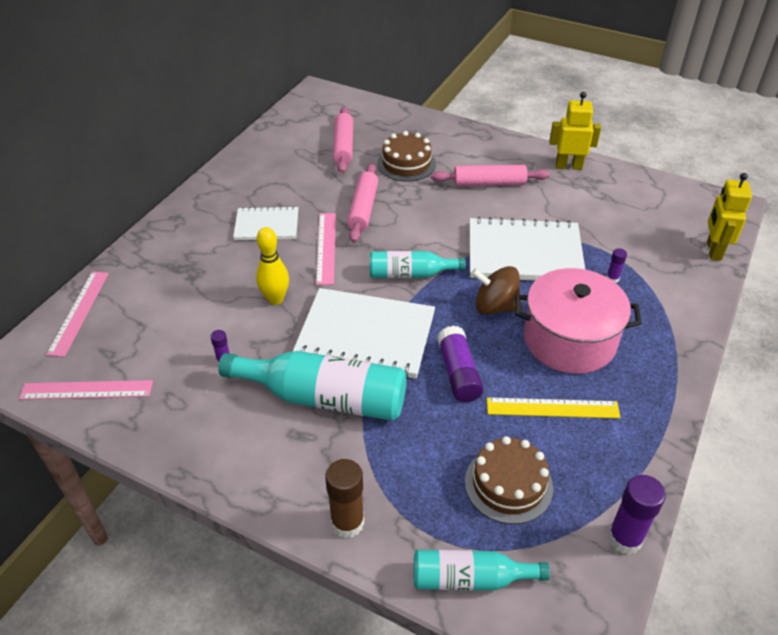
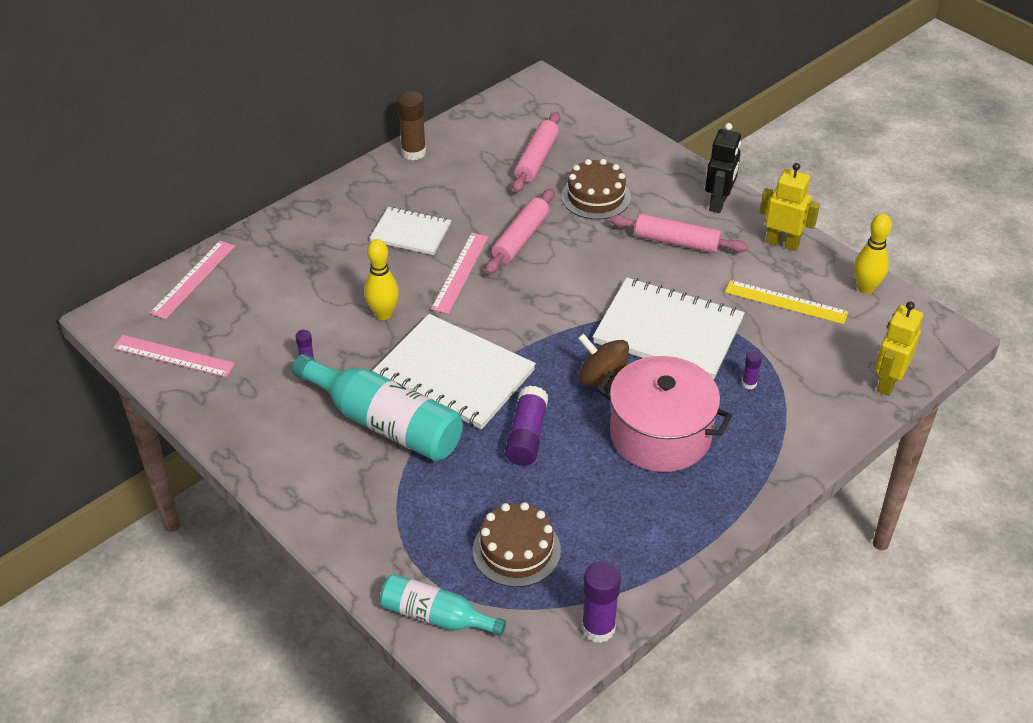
camera: 20 degrees right, 0 degrees up
(347, 522) = (352, 538): brown glue stick -> brown glue stick (413, 152)
(410, 274) = (532, 323): turquoise bottle -> none
(503, 148) = (718, 203): none -> black robot
(552, 408) = (601, 495): yellow ruler -> yellow ruler (786, 302)
(649, 185) = (865, 288): none -> yellow bowling pin

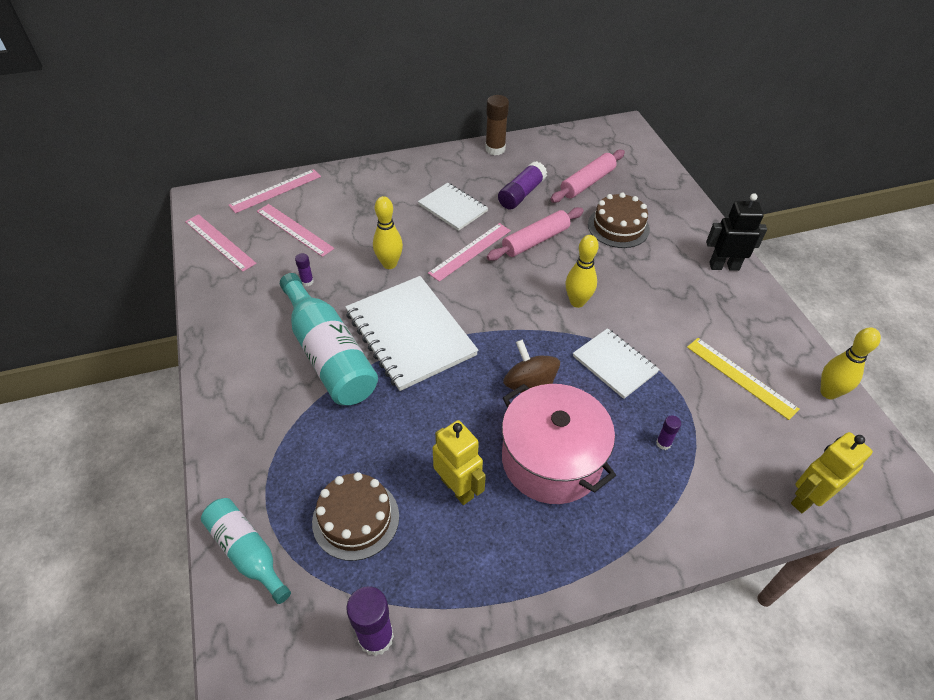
camera: 25 degrees right, 5 degrees up
(250, 314) = (294, 229): none -> pink ruler
(527, 436) = (434, 412): purple glue stick -> purple glue stick (521, 194)
(599, 286) = (577, 302): none -> yellow bowling pin
(668, 331) = (614, 364): white notebook -> white notebook, size x0.57
(677, 242) = (667, 287): pink rolling pin -> none
(718, 203) = (724, 266): black robot -> black robot turned 135 degrees counterclockwise
(782, 243) = (765, 321): yellow robot -> yellow robot (457, 488)

